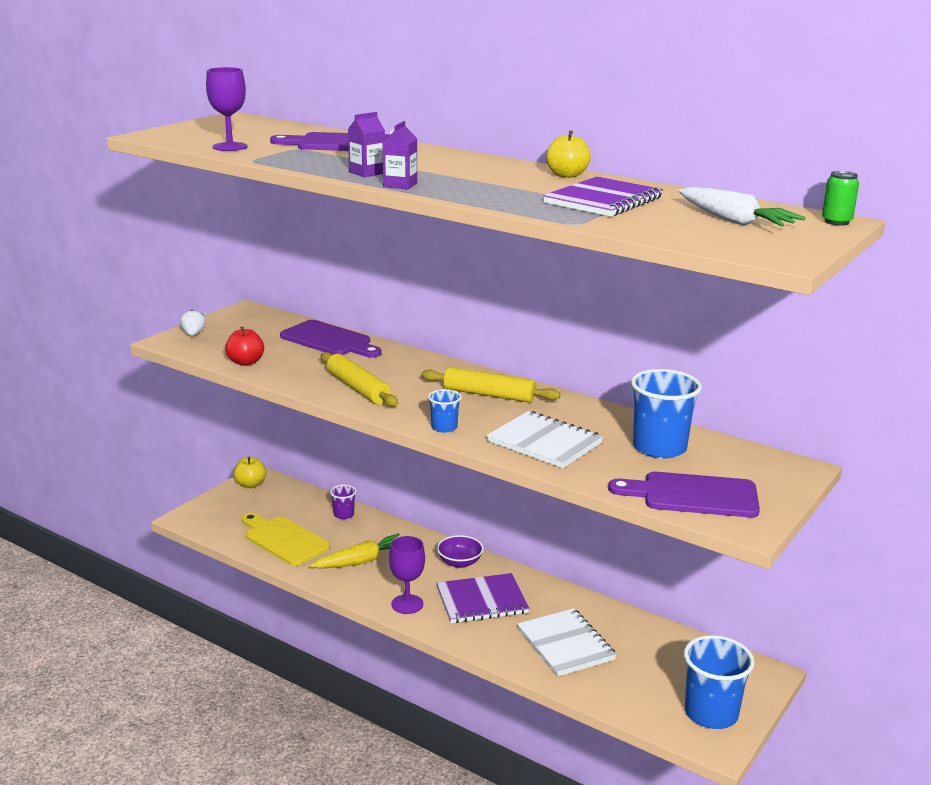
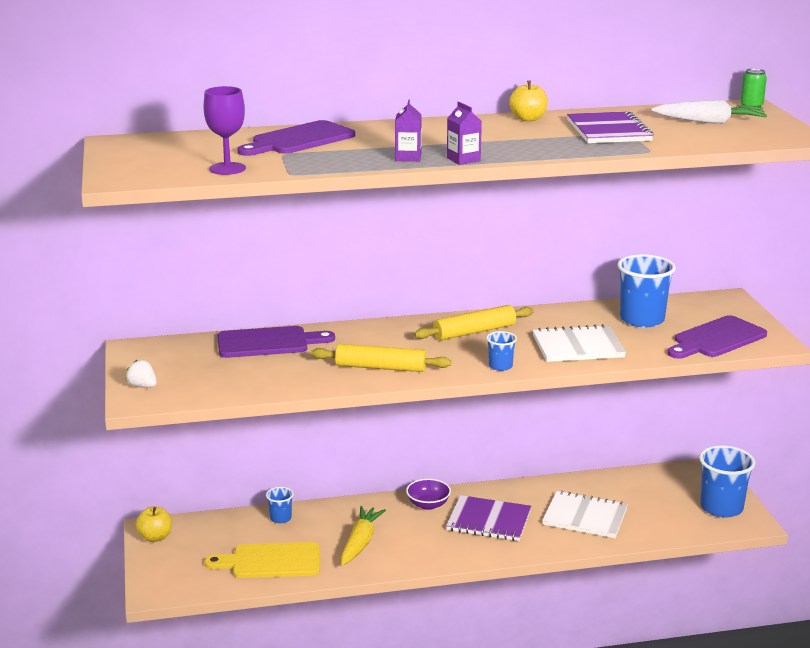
camera: 45 degrees left, 0 degrees up
(246, 362) = (248, 387): red apple -> none
(343, 514) = (280, 518): purple cup -> blue cup
(407, 604) = (447, 552): purple goblet -> none
(482, 601) = (489, 521): purple notebook -> purple notebook turned 75 degrees clockwise

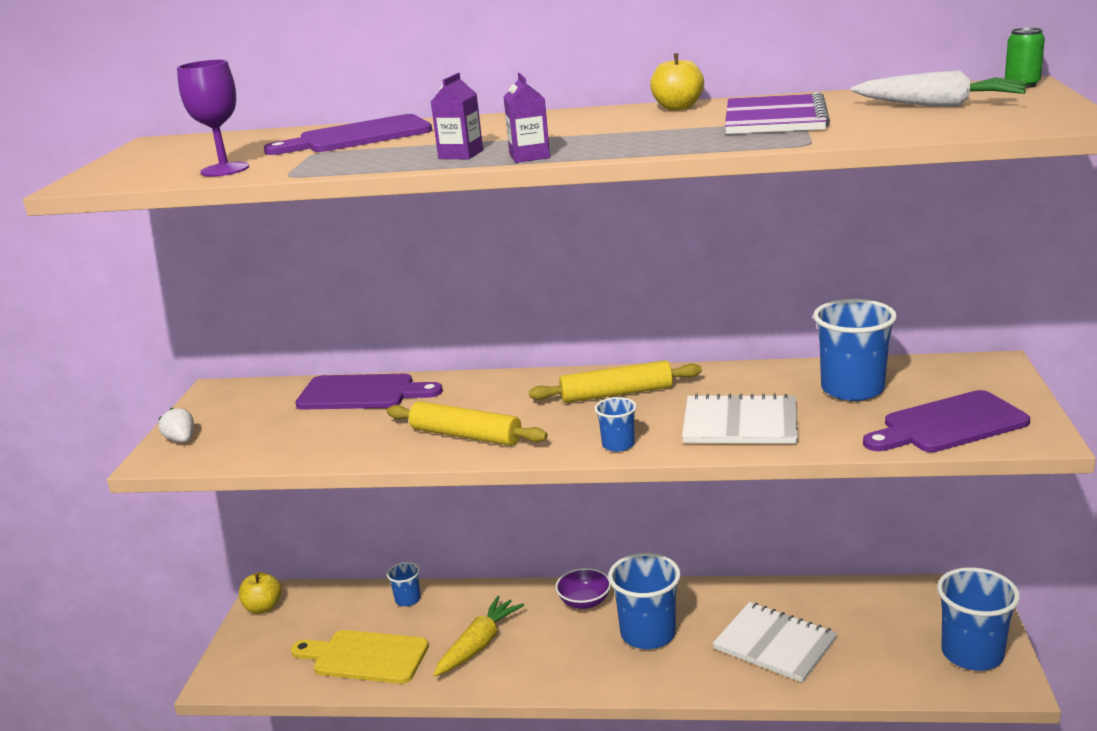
camera: 20 degrees right, 0 degrees up
(489, 521) = (648, 634): purple notebook -> blue cup

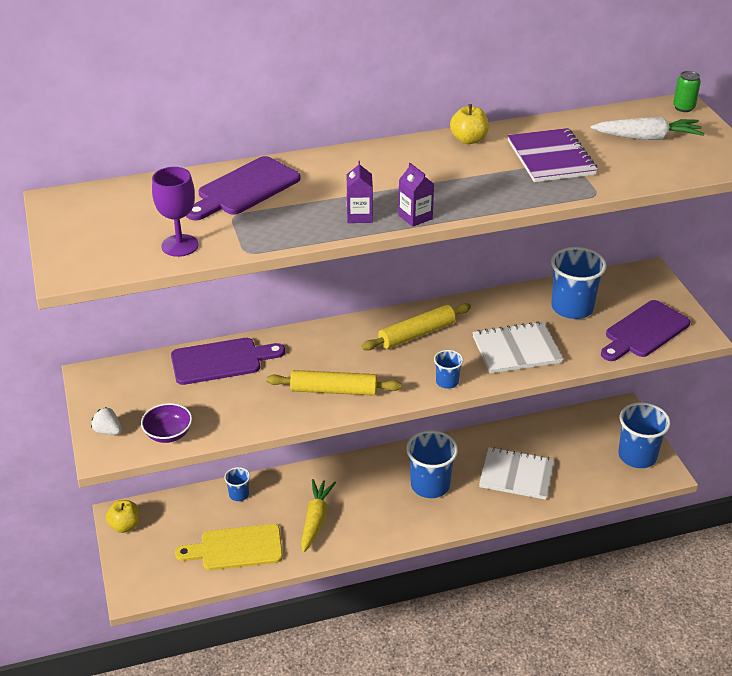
camera: 25 degrees left, 15 degrees up
(584, 601) = (373, 469): purple bowl -> purple bowl (168, 434)

